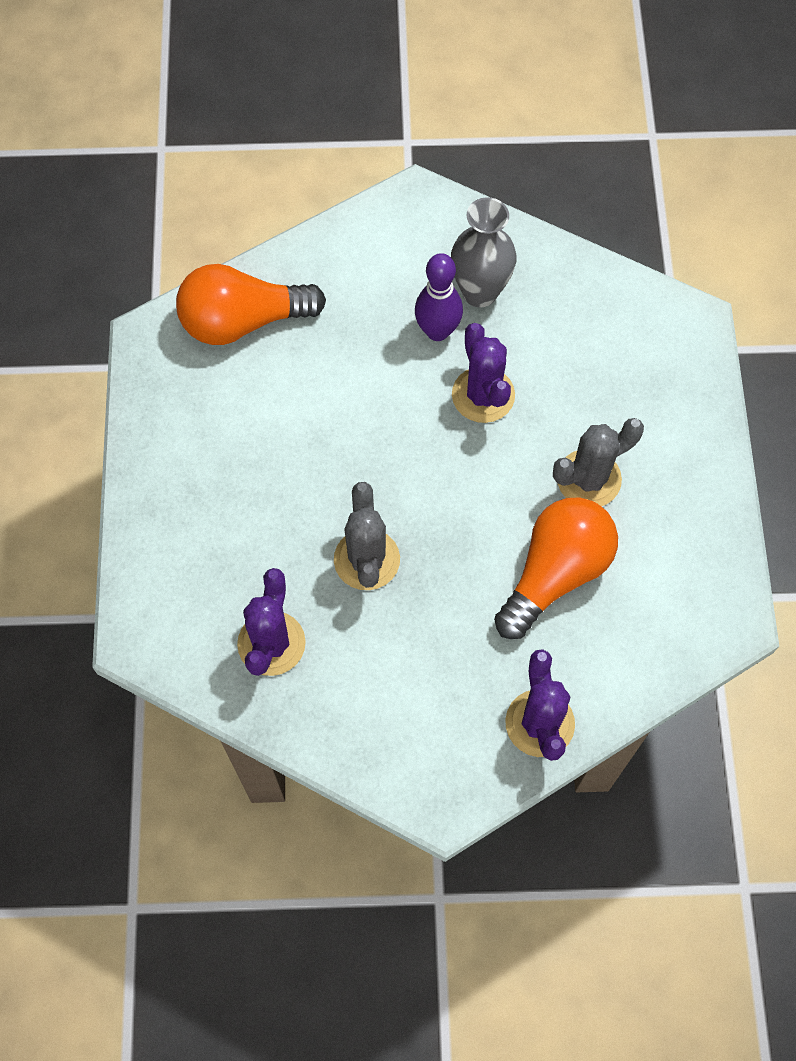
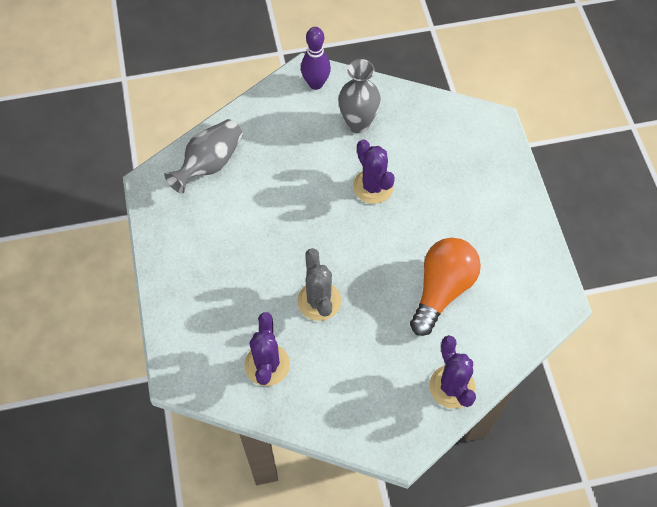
camera: 10 degrees left, 5 degrees down
(243, 321) = (210, 164): orange light bulb -> grey vase
(437, 331) = (336, 151): purple bowling pin -> purple bowling pin (316, 84)
(588, 479) = (450, 228): grey cactus -> none

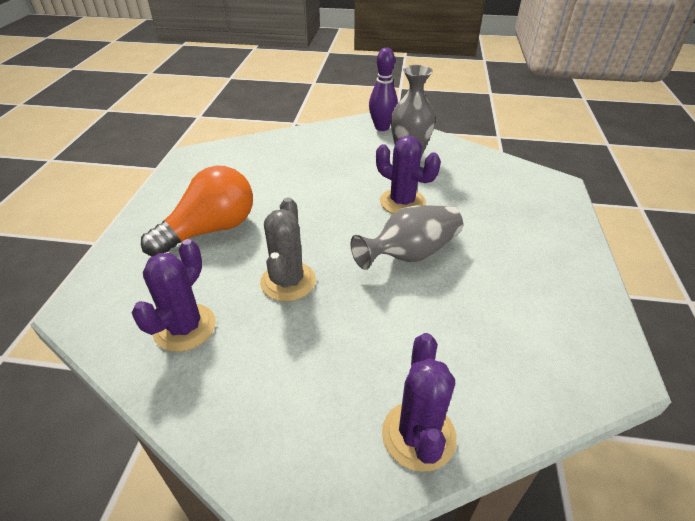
camera: 20 degrees right, 20 degrees down
(210, 164) = (252, 155): grey vase -> grey vase (410, 254)
(373, 186) = (402, 202): purple cactus -> purple cactus turned 45 degrees counterclockwise
(442, 290) = (446, 311): orange light bulb -> orange light bulb (210, 230)

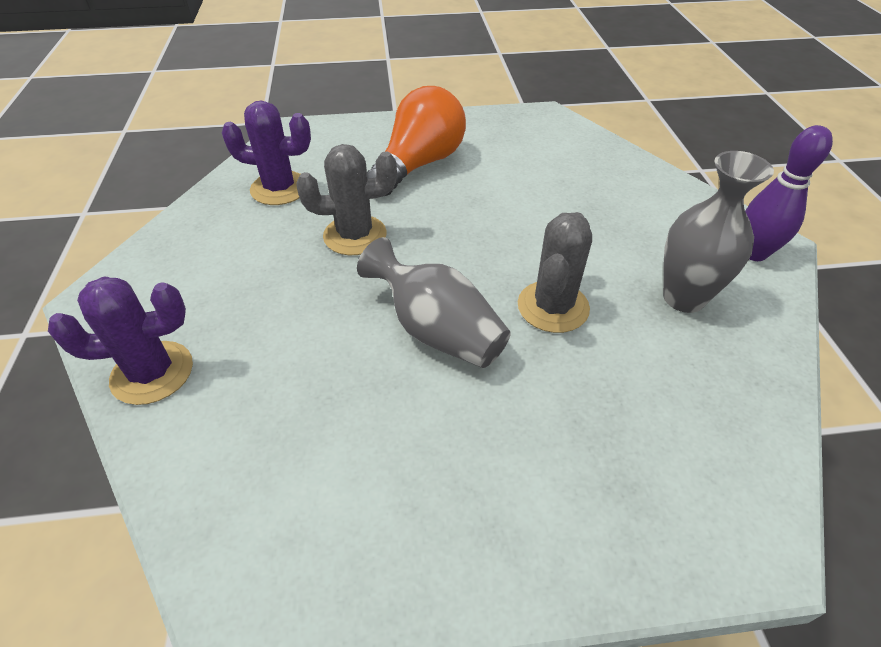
camera: 75 degrees right, 5 degrees up
(210, 230) = (419, 164): orange light bulb -> orange light bulb turned 90 degrees counterclockwise
(402, 202) = (553, 307): purple cactus -> grey cactus

